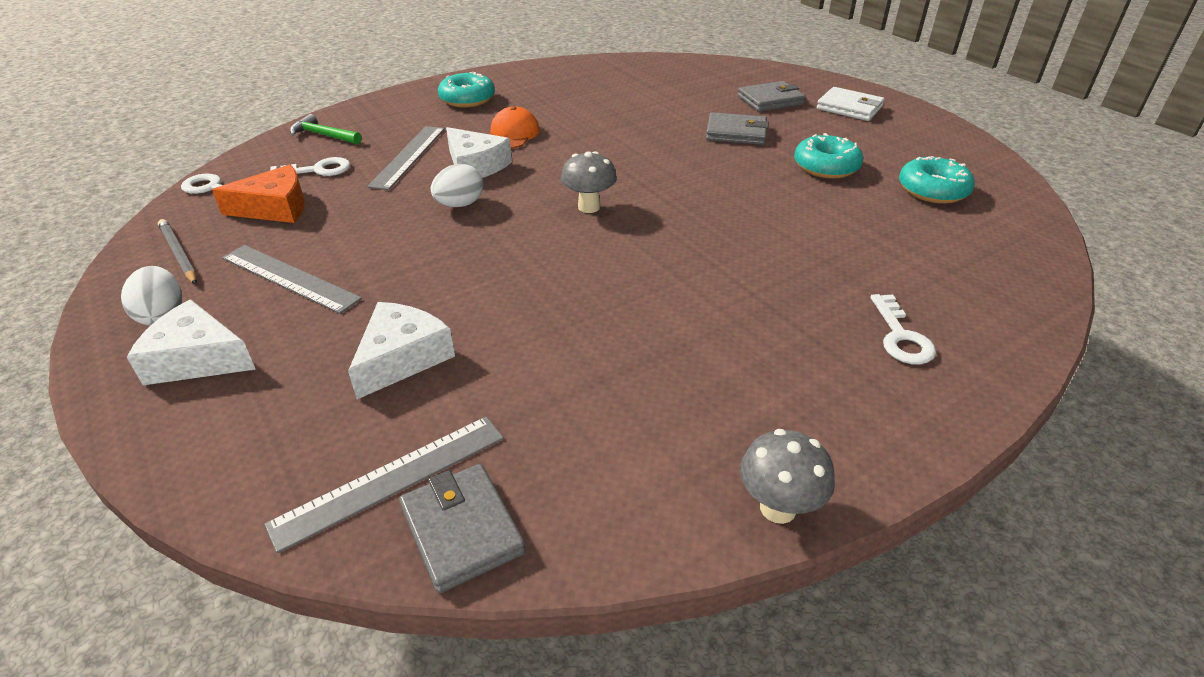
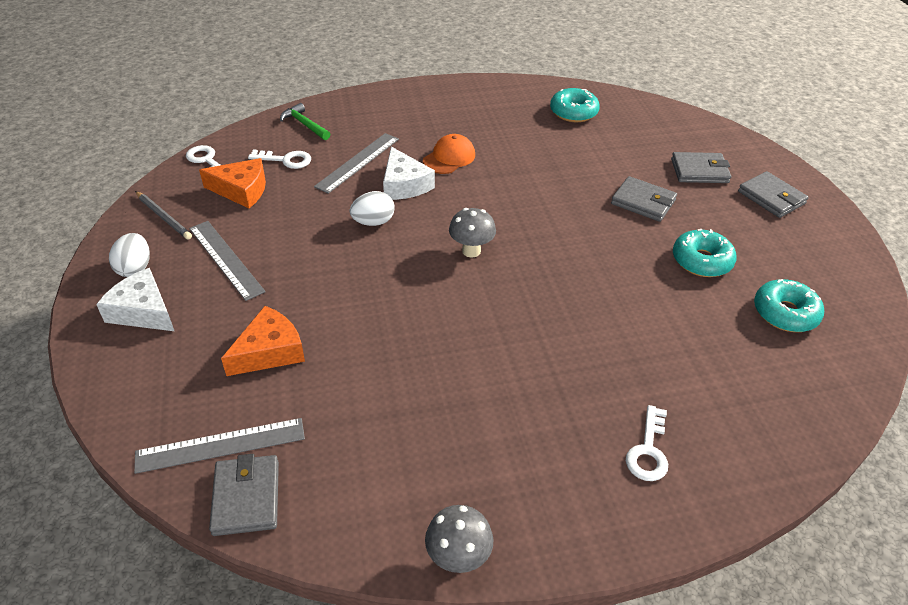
camera: 20 degrees right, 5 degrees up
(179, 254) = (163, 217): grey pencil -> grey pencil turned 150 degrees clockwise
(402, 357) = (270, 351): white cheese -> orange cheese
(467, 99) = (432, 110): turquoise donut -> turquoise donut (573, 112)
(849, 108) = (771, 197): white wallet -> grey wallet

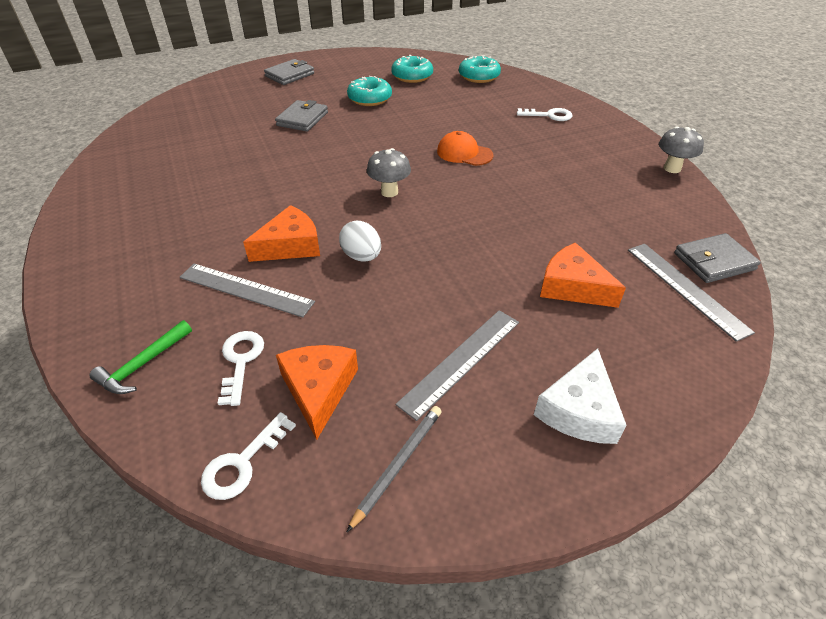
camera: 100 degrees left, 0 degrees up
(135, 268) = (514, 453): white egg -> none
(404, 185) = (290, 245): white cheese -> orange cheese
(449, 158) = (236, 221): orange cap -> orange cap (464, 153)
(573, 112) = (151, 154): turquoise donut -> turquoise donut (479, 76)
(699, 171) = (256, 98): grey wallet -> none

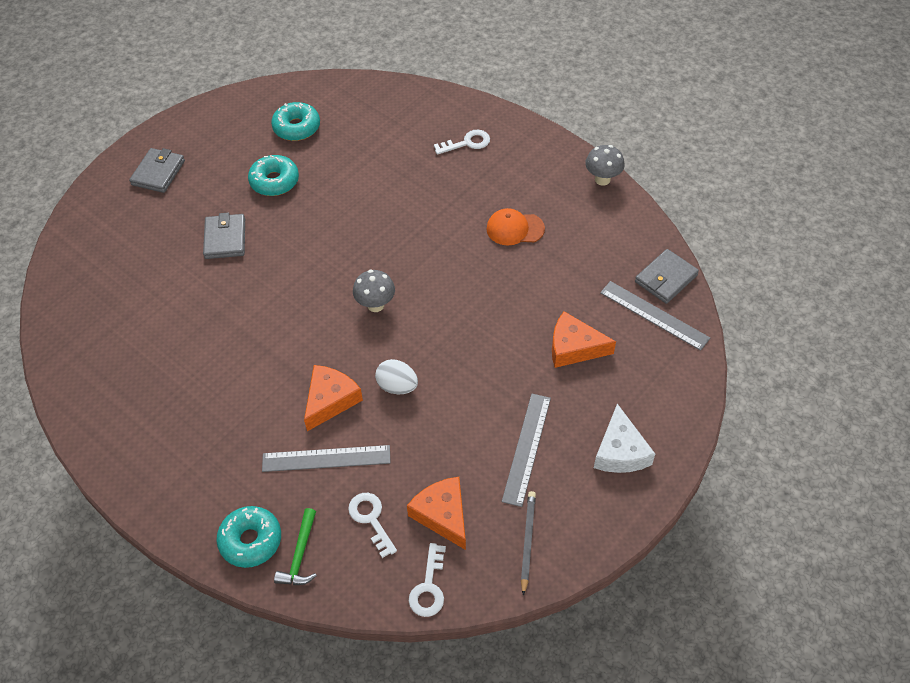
camera: 25 degrees left, 10 degrees up
(464, 153) = (414, 228): orange cap -> orange cap (515, 229)
(479, 76) = (367, 103): turquoise donut -> turquoise donut (250, 540)

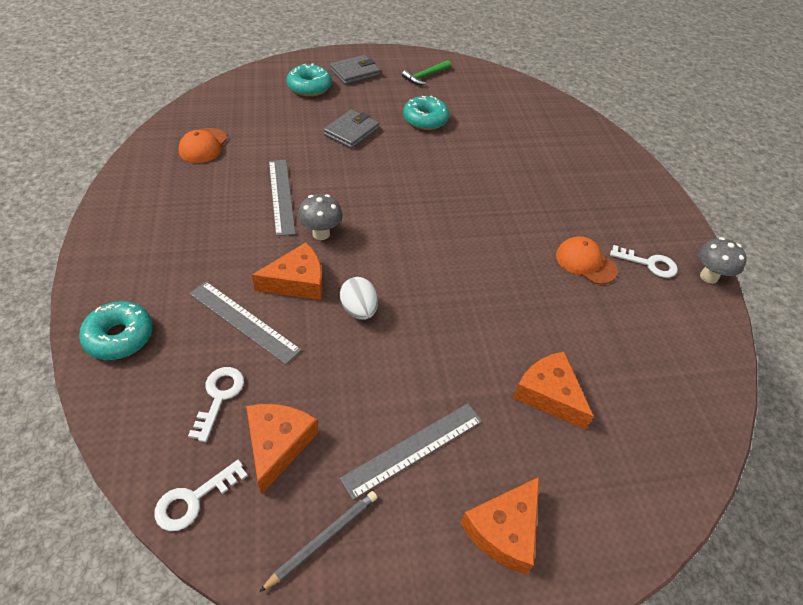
camera: 35 degrees right, 5 degrees down
(111, 346) = (203, 146): none -> orange cap
(296, 127) = (477, 99): turquoise donut -> turquoise donut (309, 87)
(300, 555) = (137, 378): green hammer -> green hammer (425, 76)
(375, 305) = (408, 240): grey mushroom -> grey mushroom (321, 234)
(467, 143) = (603, 180): white key -> white key (649, 264)
(620, 451) = (504, 530): white cheese -> orange cheese
(654, 315) = (662, 425): grey ruler -> grey ruler (281, 196)
(665, 278) = (705, 401): grey wallet -> none

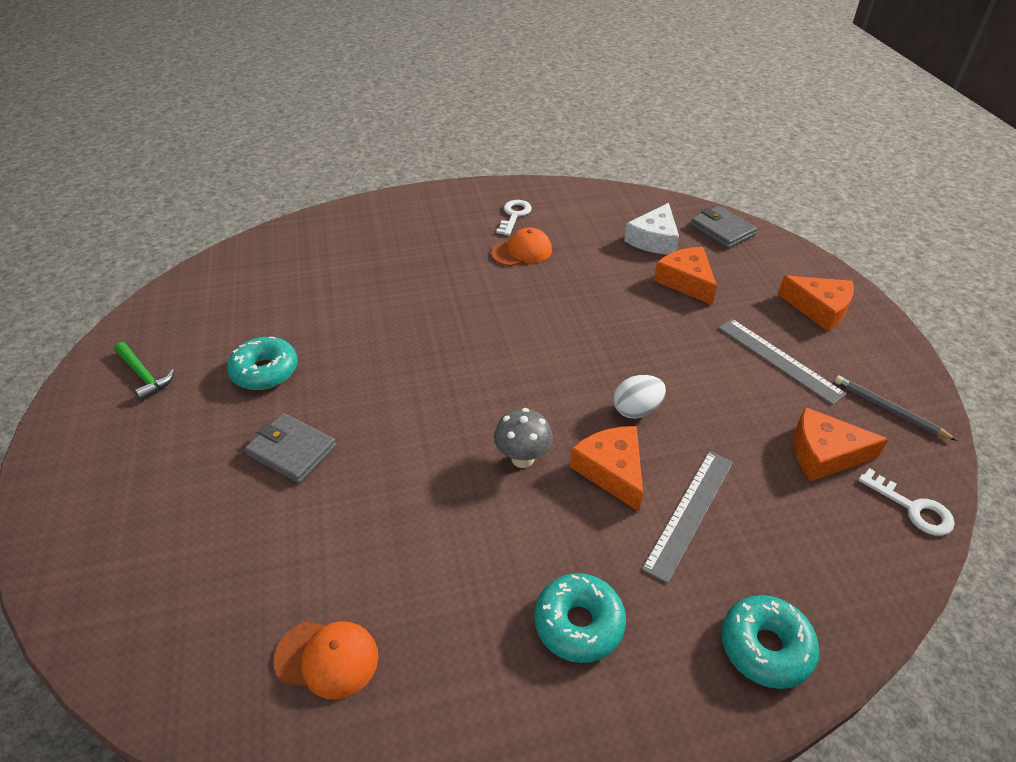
camera: 90 degrees left, 5 degrees down
(219, 397) = (798, 513): white key -> none
(281, 196) = (453, 514): grey ruler -> none
(309, 87) = (148, 524): turquoise donut -> turquoise donut (578, 623)
(355, 73) = (111, 464): grey wallet -> grey wallet (722, 230)
(549, 394) = (686, 281): orange cheese -> orange cheese turned 105 degrees clockwise
(585, 262) = (522, 251): orange cap -> orange cap turned 150 degrees counterclockwise
(628, 381) = (654, 239): none -> white cheese
(708, 277) = (522, 187): grey mushroom -> none

